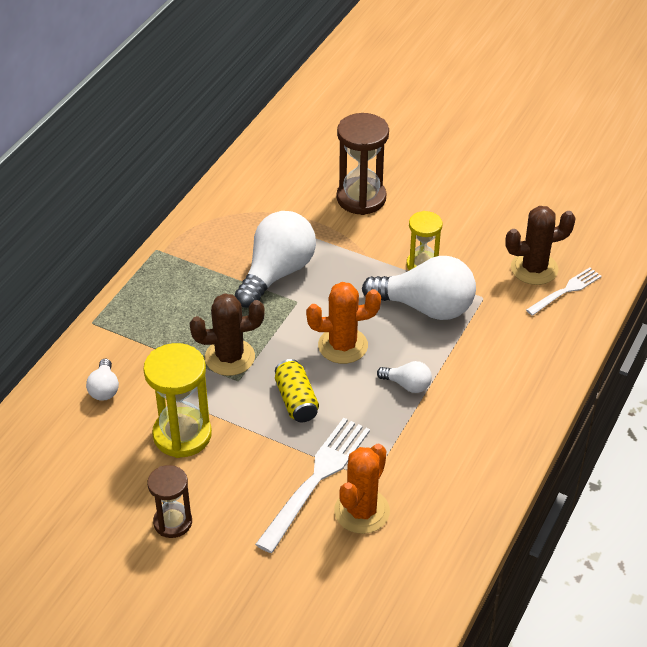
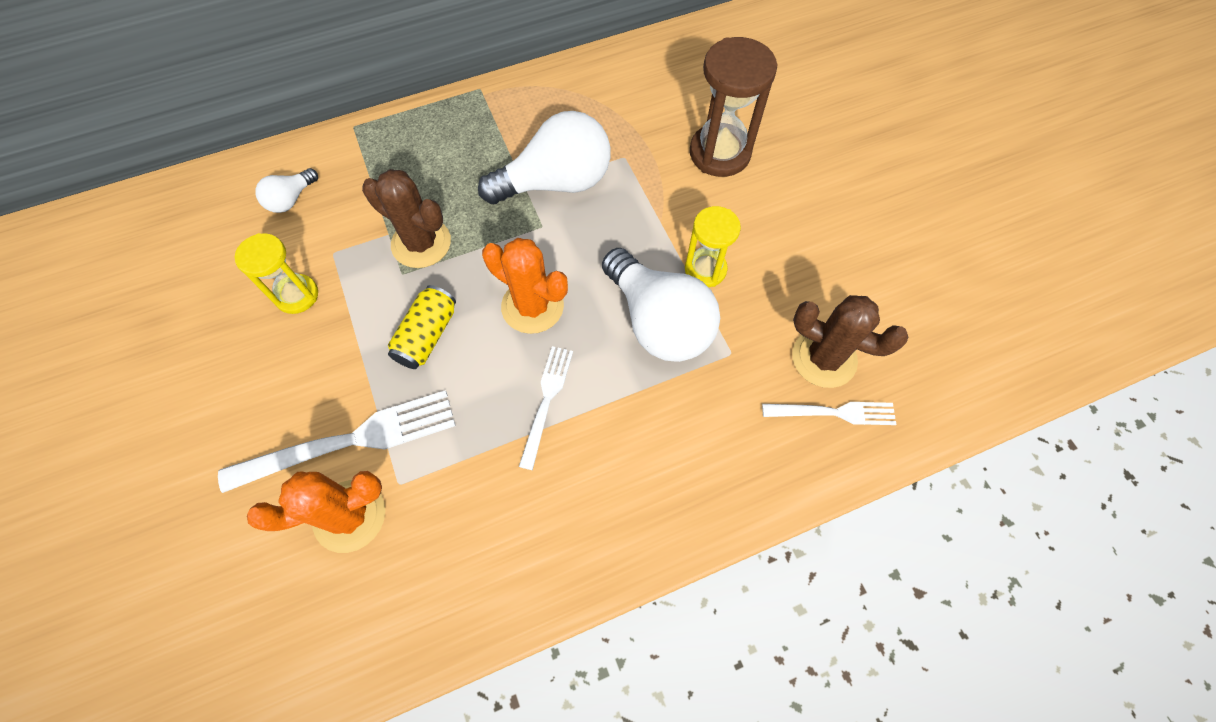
camera: 40 degrees right, 20 degrees up
(172, 522) = (190, 383): brown hourglass -> none
(182, 435) = (297, 295): yellow hourglass -> yellow hourglass, size x0.62
(407, 385) = (546, 400): white light bulb -> white fork

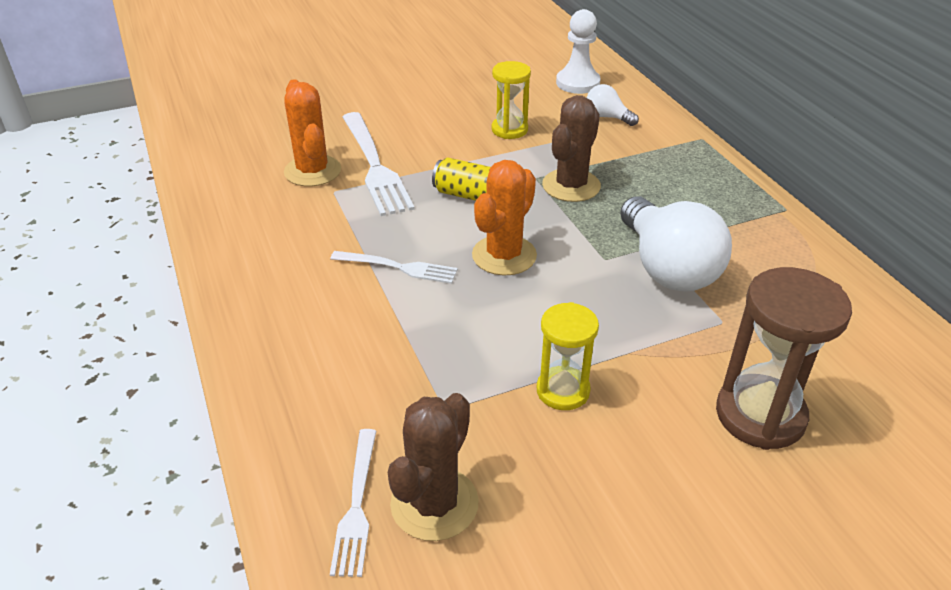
camera: 90 degrees right, 25 degrees down
(203, 220) = (577, 83): none -> white pawn
(658, 322) = (487, 347): white light bulb -> none

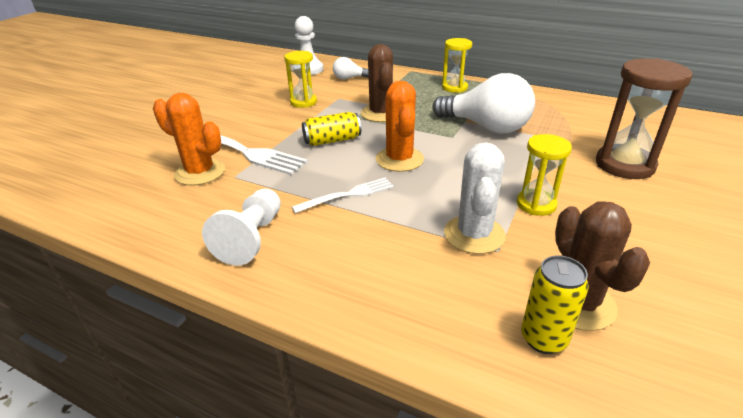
camera: 40 degrees left, 5 degrees down
(270, 263) = (251, 238): none -> white pawn
(357, 506) = (543, 339): white fork -> yellow can
(449, 379) = (474, 234): none -> white cactus
(720, 191) = (454, 88): none -> yellow hourglass

